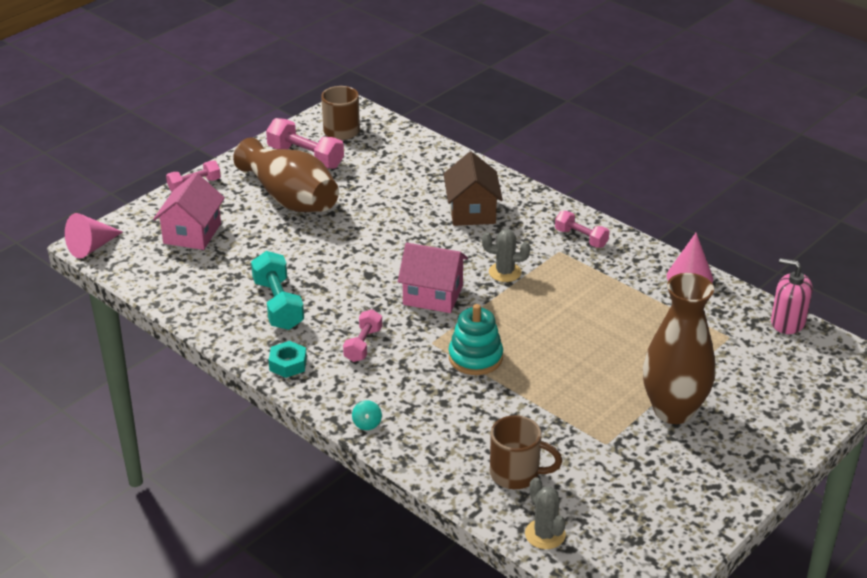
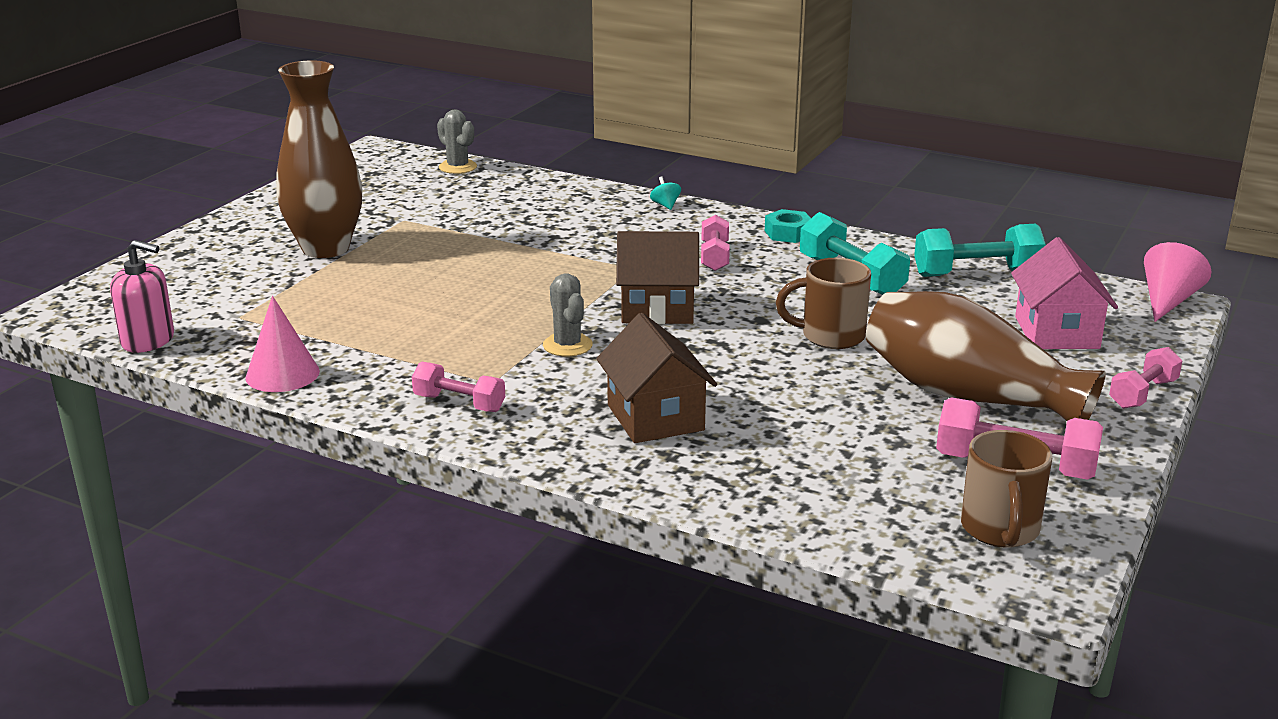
camera: 165 degrees right, 10 degrees down
(188, 293) = (976, 273): none -> turquoise dumbbell
(433, 295) = (657, 309): pink house -> brown house
(475, 357) = (572, 262): turquoise stacking toy -> none
(505, 272) = (567, 345): grey cactus -> grey cactus turned 75 degrees clockwise
(516, 474) = (494, 193): brown mug -> brown mug (830, 336)

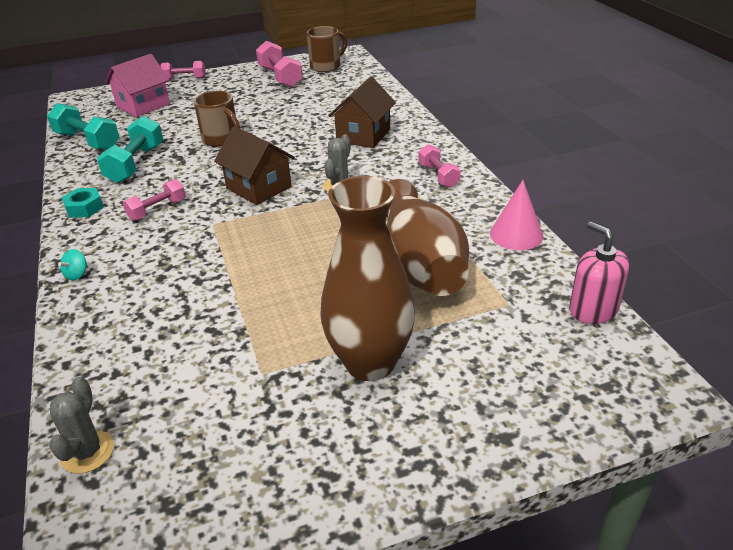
camera: 135 degrees left, 10 degrees up
(968, 396) = (237, 99): brown vase -> brown vase (420, 264)
(1167, 301) = (72, 100): pink cone -> none

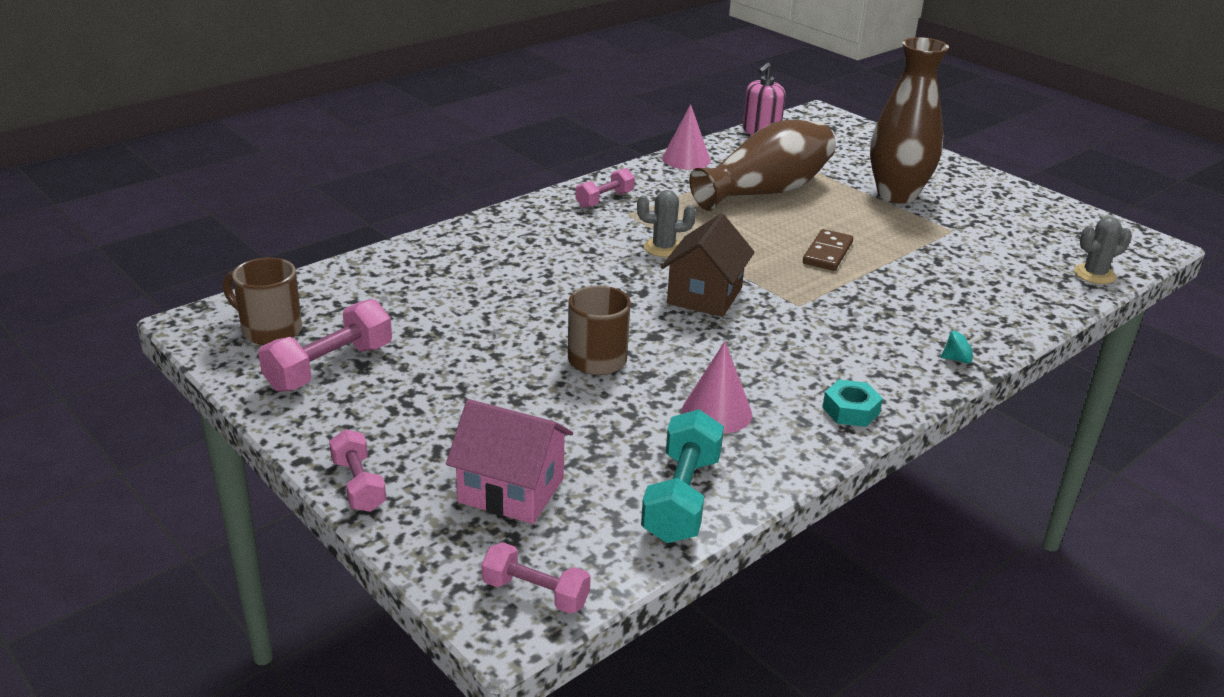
camera: 115 degrees left, 5 degrees down
(136, 164) = (717, 412): turquoise dumbbell -> pink cone
(157, 210) = (805, 351): pink dumbbell -> pink dumbbell (535, 593)
(276, 264) = (827, 253): none -> brown domino
(363, 135) = (529, 254): brown house -> none

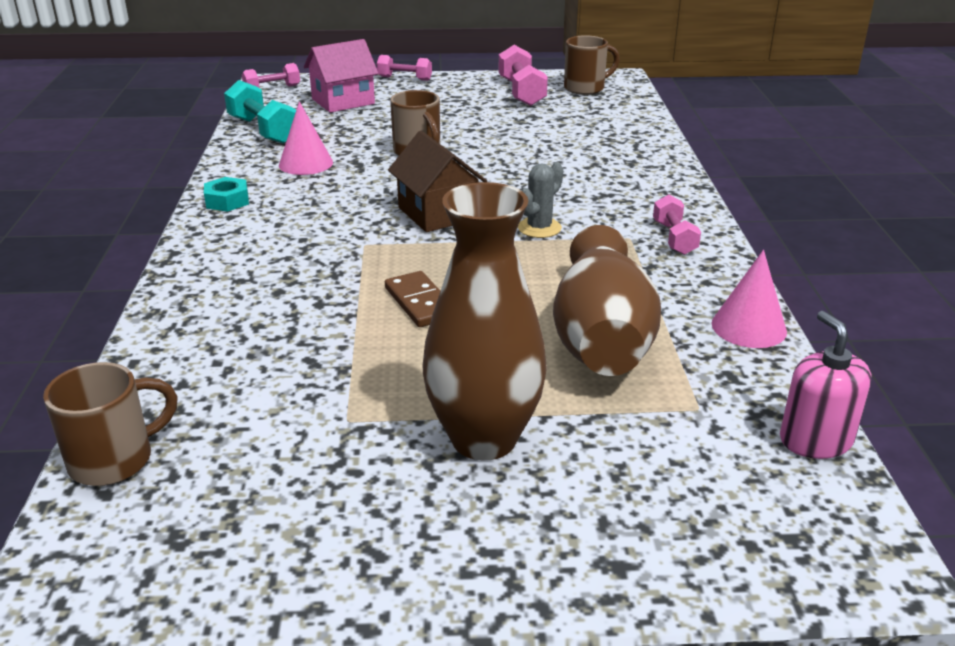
camera: 130 degrees right, 0 degrees up
(957, 359) = (187, 270): turquoise spinning top -> none
(1094, 274) = (114, 460): grey cactus -> brown mug

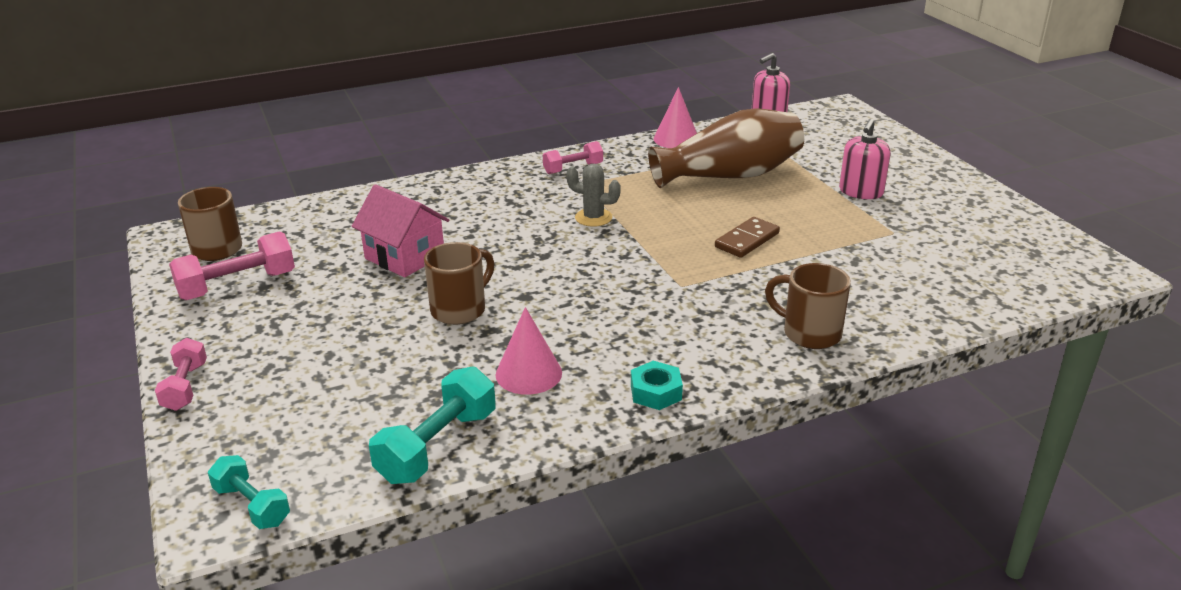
camera: 110 degrees left, 0 degrees up
(114, 460) = (1018, 294): brown mug -> brown mug (809, 333)
(272, 89) = (252, 505): pink dumbbell -> turquoise dumbbell
(343, 101) = (300, 413): pink house -> pink house (405, 257)
(437, 213) = (598, 266): brown house -> none
(484, 438) = (861, 192): brown vase -> pink soap dispenser

